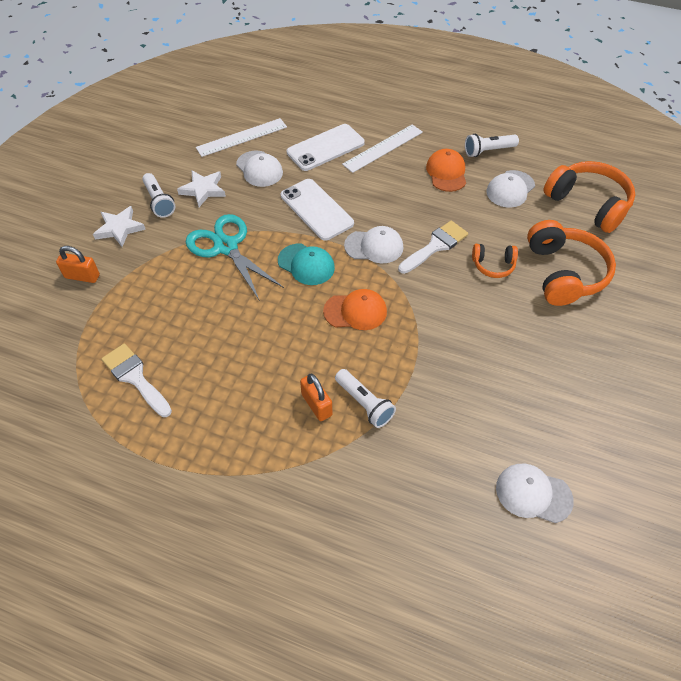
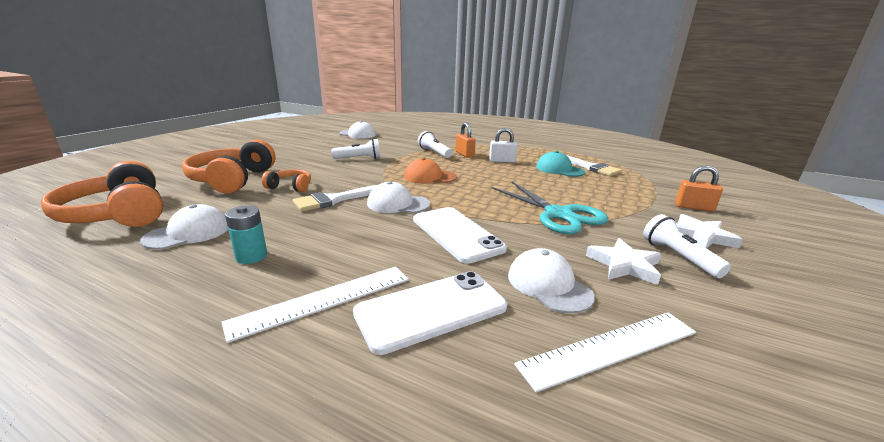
camera: 175 degrees left, 30 degrees down
(260, 383) = (502, 161): none -> white padlock
(306, 264) = (470, 199): turquoise cap -> turquoise cap (559, 169)
(446, 172) = (251, 256): orange cap -> turquoise battery
(488, 151) = (145, 279): white flashlight -> white flashlight (359, 158)

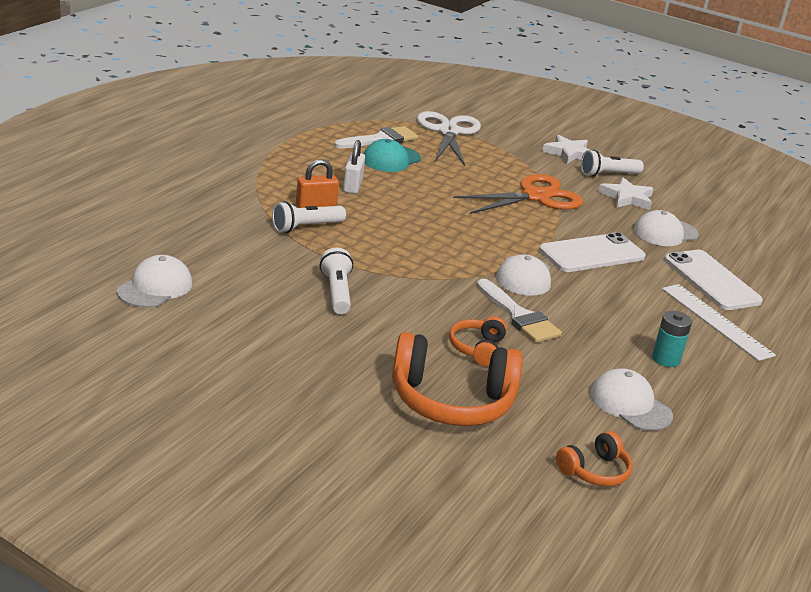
camera: 90 degrees left, 5 degrees up
(118, 214) = (595, 471): orange headphones -> orange headphones, size x0.51
(430, 177) = (426, 246): orange cap -> none
(559, 214) = (536, 197): turquoise scissors -> orange scissors
(610, 348) = (725, 232): white ruler -> none
(648, 186) = (448, 131): none -> white scissors
(694, 207) = (506, 132): orange padlock -> none

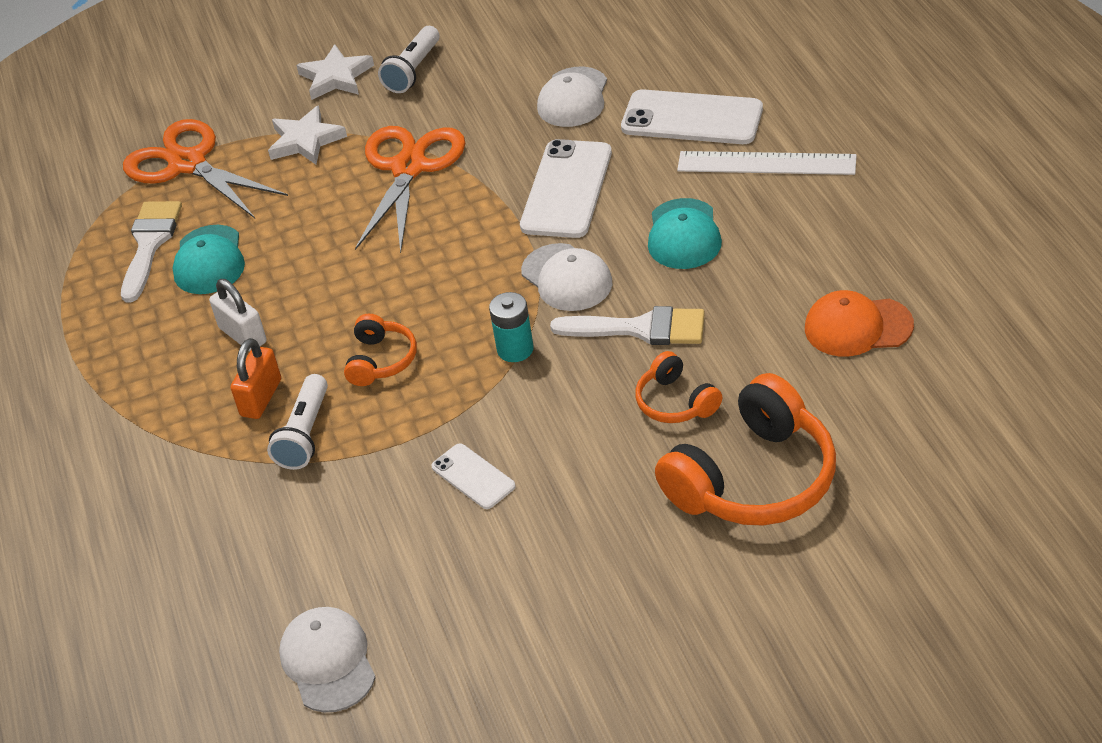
camera: 40 degrees left, 15 degrees up
(336, 292) = (473, 477): white flashlight -> white phone
(448, 131) = (187, 163): white scissors -> orange scissors
(595, 471) = (942, 422): orange headphones -> orange headphones (381, 360)
(614, 308) = (684, 235): none -> turquoise cap
(627, 198) = (476, 85): white star -> white star (306, 140)
(630, 405) = (857, 327): white cap -> orange cap
(666, 359) = (802, 248): turquoise battery -> turquoise battery (515, 349)

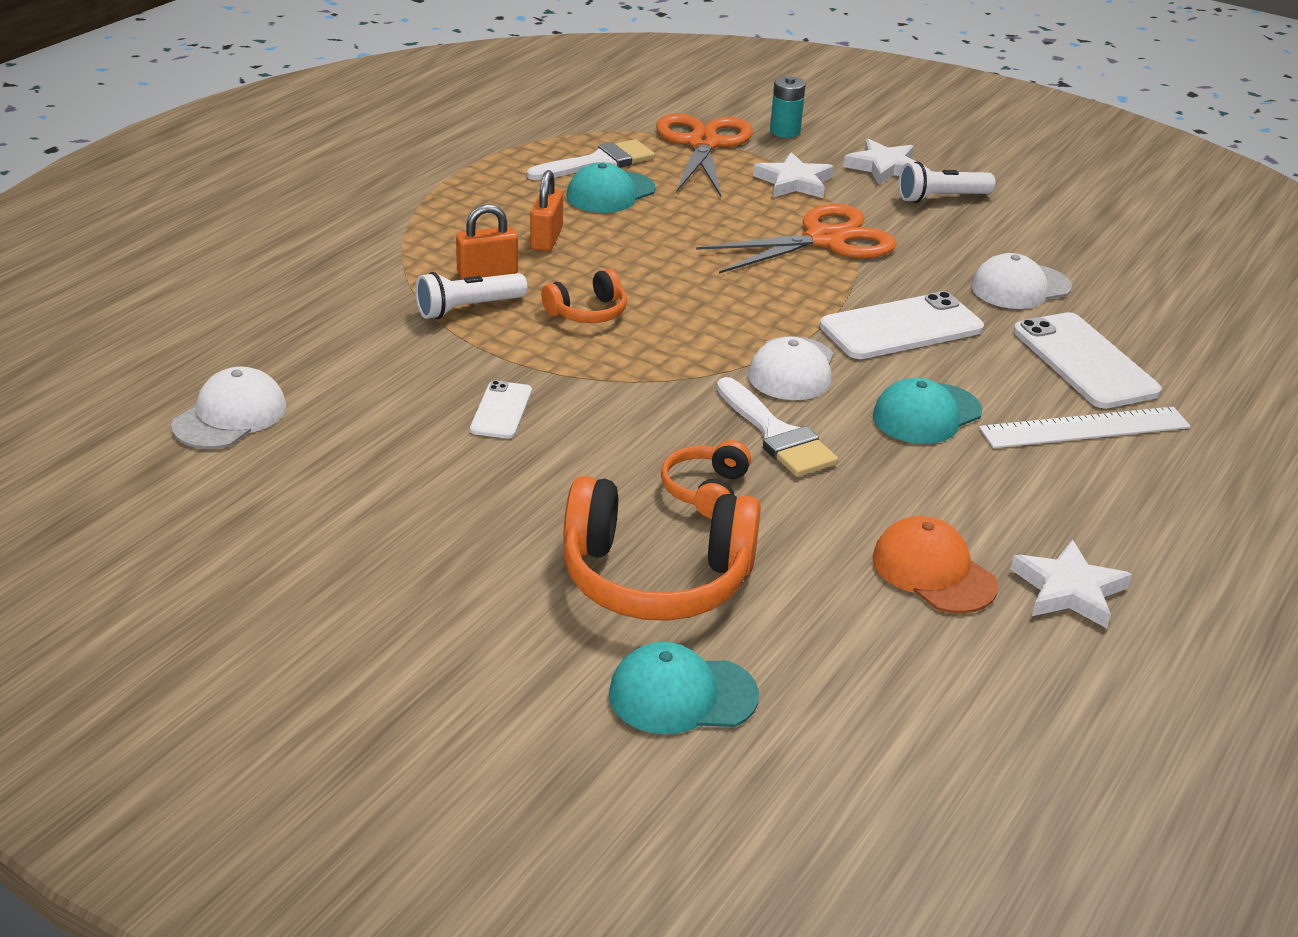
camera: 45 degrees right, 10 degrees down
(243, 335) = (546, 239): white padlock -> orange padlock
(515, 349) = (674, 375): turquoise battery -> turquoise battery (785, 131)
(766, 163) = (1085, 428): white ruler -> white ruler turned 75 degrees counterclockwise
(887, 524) = (682, 695): none -> turquoise cap
(925, 271) = (1068, 590): none -> white star

